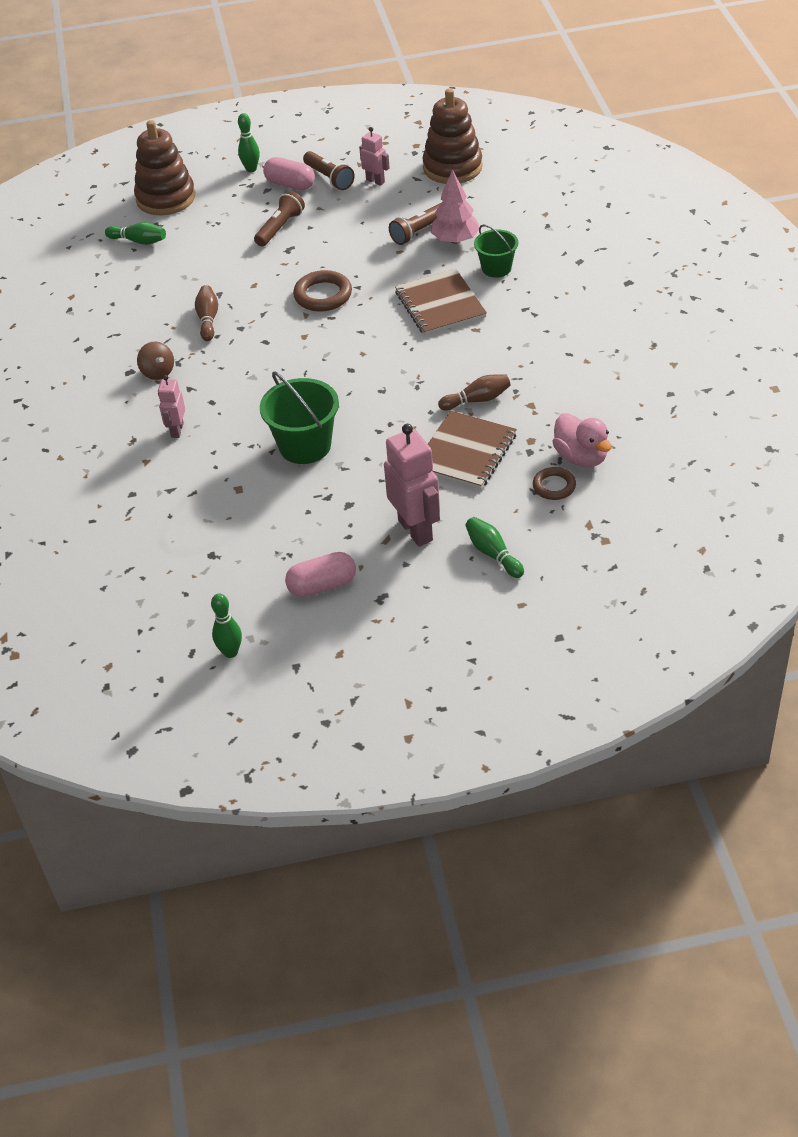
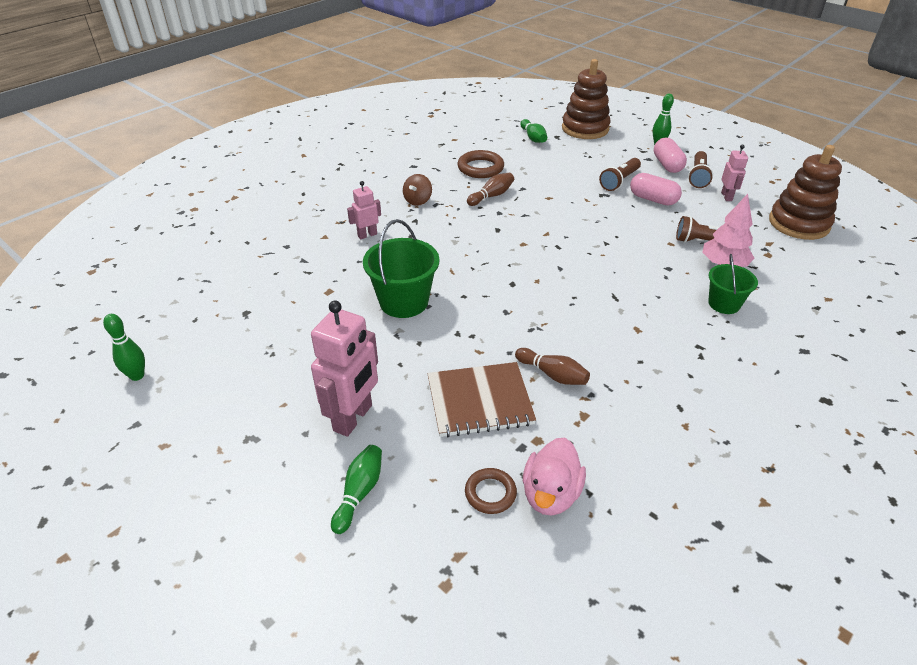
camera: 50 degrees right, 5 degrees down
(280, 228) = (619, 181): brown flashlight -> brown flashlight turned 135 degrees clockwise
(322, 585) = (245, 391): pink capsule -> pink capsule (653, 199)
(323, 295) = (576, 231): brown ring -> brown ring (480, 168)
(440, 305) = (640, 294): brown notebook -> none

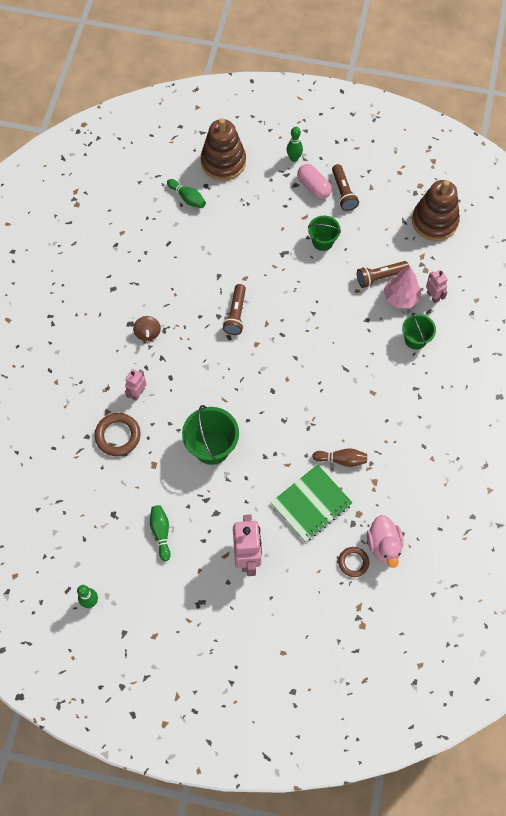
camera: 30 degrees left, 25 degrees up
(359, 493) = (286, 601): green bowling pin -> green bowling pin (161, 533)
(479, 401) = (311, 504): brown notebook -> green notebook
(480, 168) = (170, 264): brown ring -> brown ring (118, 436)
(491, 196) = (200, 298): brown bowling pin -> none
(619, 181) = (287, 229): brown flashlight -> brown flashlight (236, 314)
(653, 199) = (322, 241): pink capsule -> green bucket
(727, 196) = (374, 210): pink robot -> pink robot (433, 296)

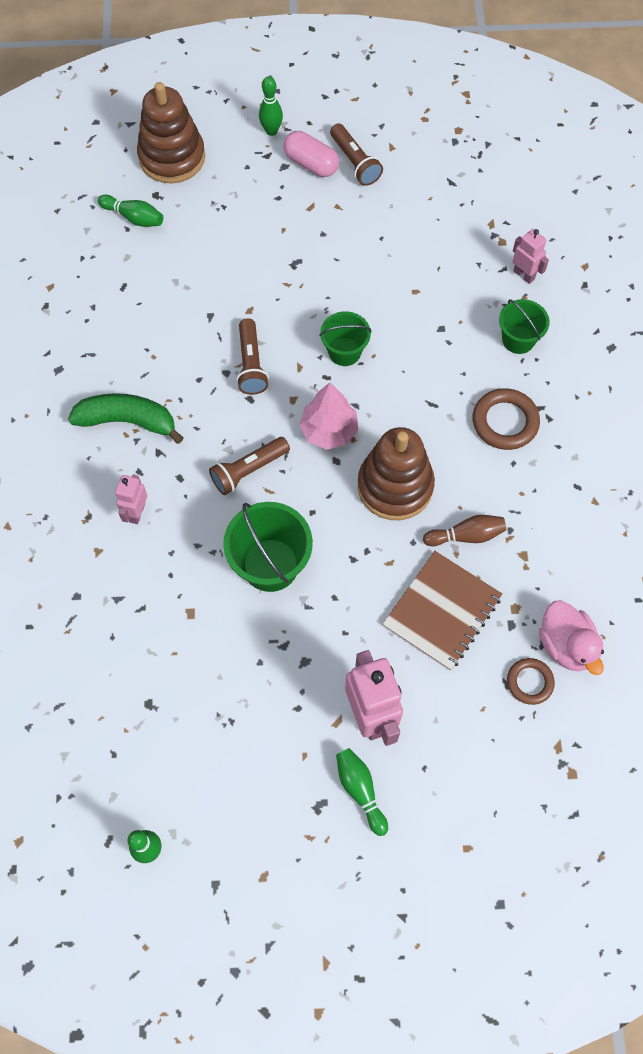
camera: 15 degrees left, 0 degrees up
(118, 436) = (124, 583): brown ring -> brown ring (505, 422)
(148, 333) = (128, 421): brown spinning top -> green banana
(161, 533) = (230, 713): green bowling pin -> green bowling pin (360, 790)
(311, 504) = (442, 611): green notebook -> brown notebook
(322, 241) = (346, 234): green bucket -> green bucket (344, 352)
(380, 277) = (442, 265): brown flashlight -> brown flashlight (248, 470)
(401, 297) = (479, 286): pink tree -> pink tree (329, 431)
(434, 221) = (493, 173): brown stacking toy -> brown stacking toy (395, 486)

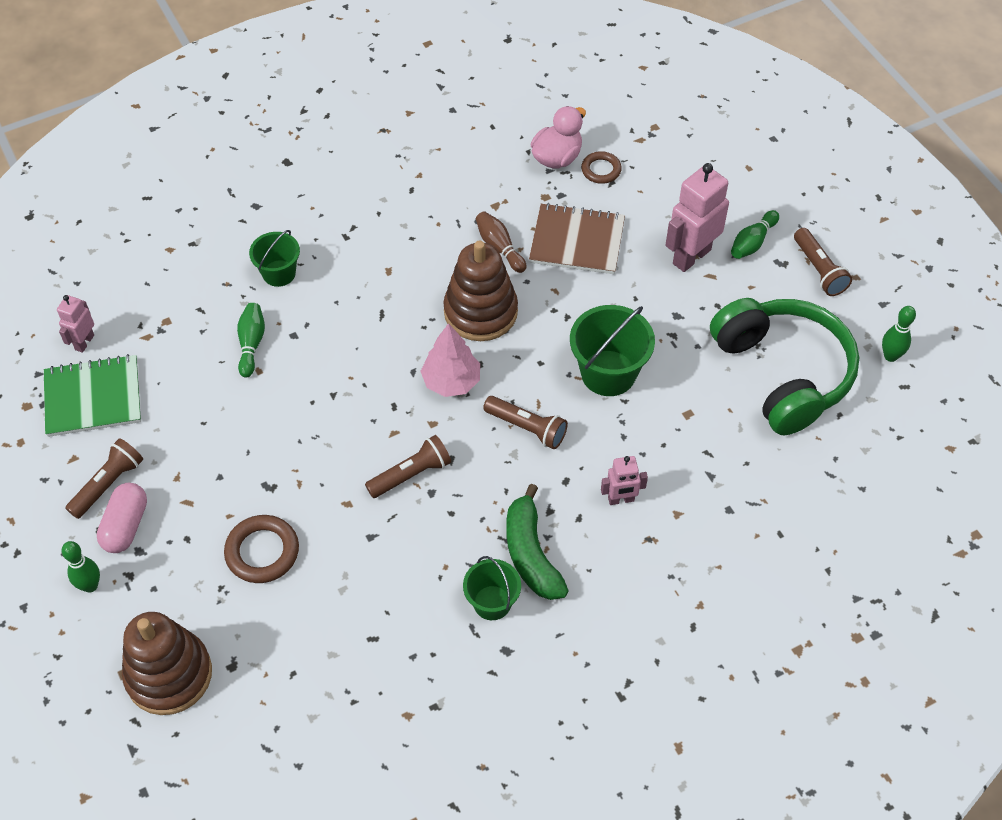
camera: 115 degrees left, 10 degrees down
(134, 217) = (274, 673): green bowling pin -> green bowling pin (251, 344)
(186, 726) = (783, 373): none -> green headphones
(291, 841) = (819, 270): none -> brown flashlight
(344, 352) = (358, 402): green bucket -> green bucket (492, 602)
(444, 173) = (93, 397): none -> green notebook
(505, 422) = (373, 256): brown ring -> brown ring (262, 552)
(524, 275) = (200, 291): pink robot -> pink robot (84, 342)

